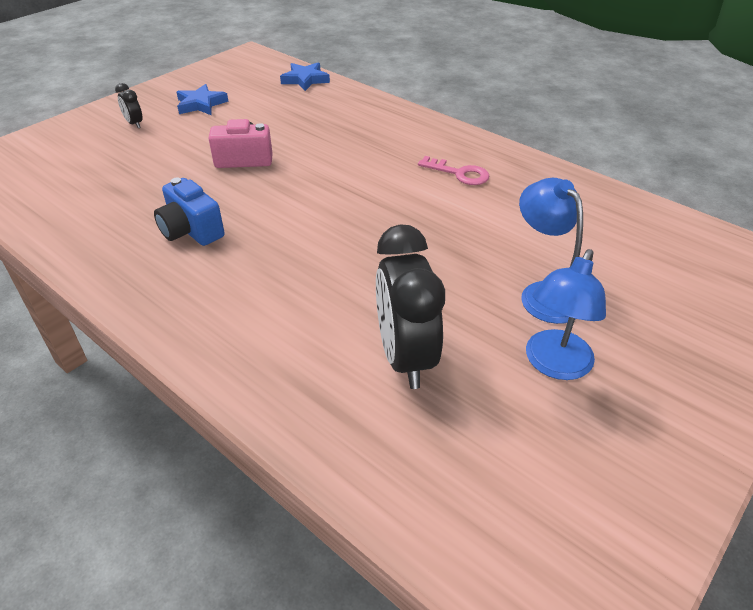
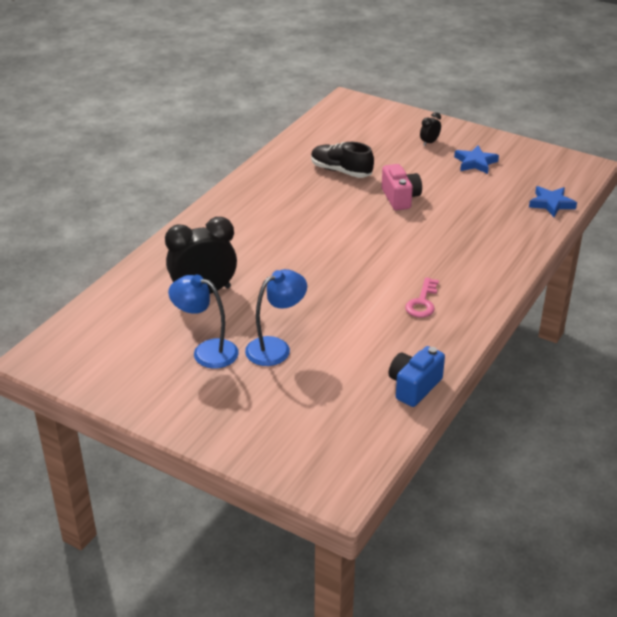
camera: 80 degrees right, 5 degrees down
(151, 193) = (341, 171): none -> black shoe
(191, 231) = (304, 195): blue camera -> blue camera (414, 386)

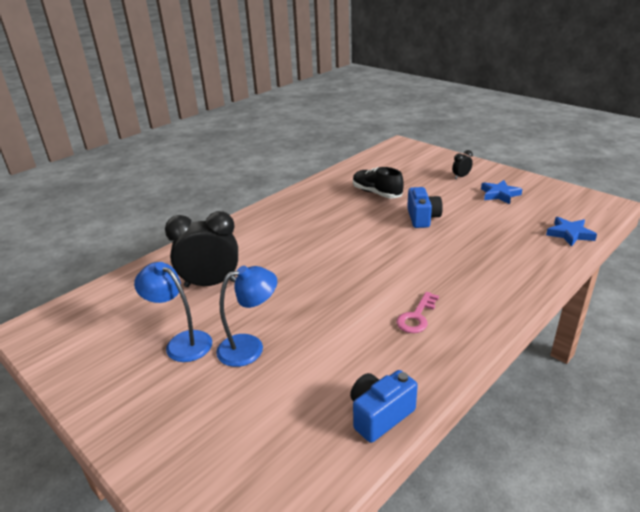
camera: 15 degrees right, 5 degrees down
(400, 198) = (422, 218): pink camera -> blue camera

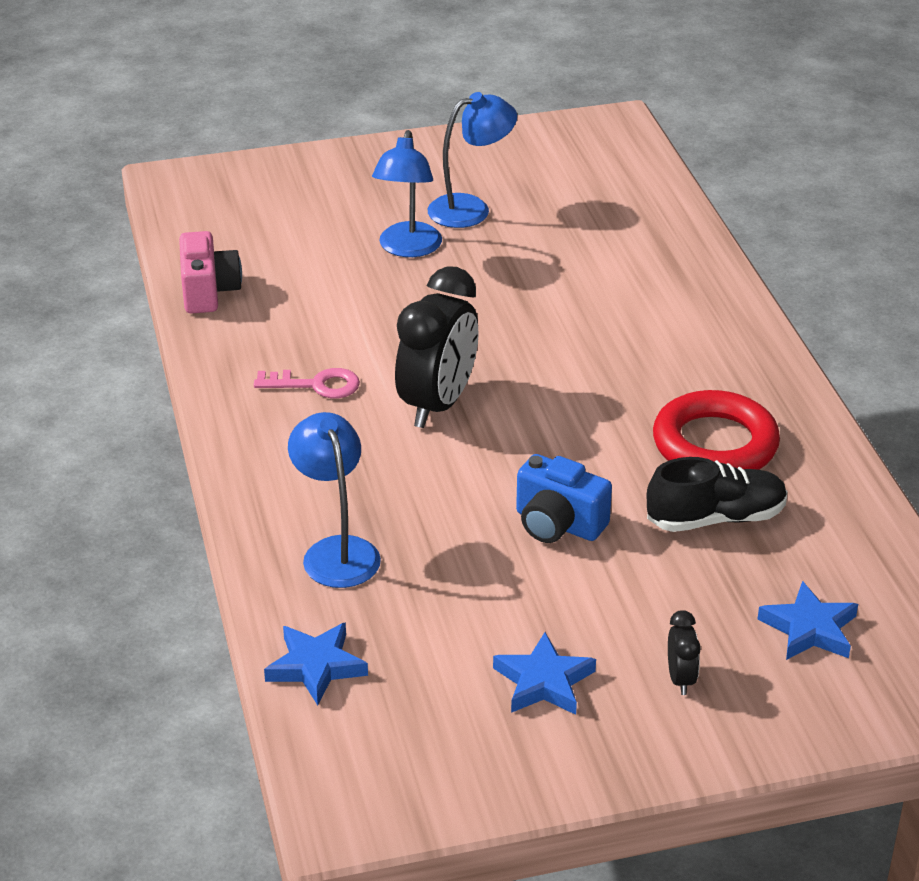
camera: 120 degrees right, 5 degrees up
(210, 284) = (579, 255): black clock -> black clock (438, 404)
(333, 205) = (715, 444): none -> red ring
(380, 415) = (208, 292): blue camera -> pink camera
(408, 167) = (809, 629): none -> blue star
(416, 317) = (316, 385): pink key -> pink key turned 120 degrees clockwise
(511, 256) = (336, 551): none -> blue lamp

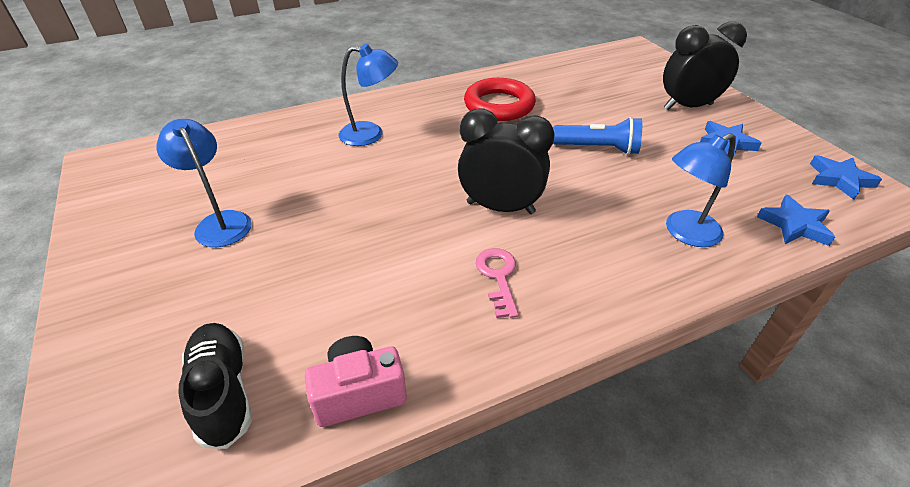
camera: 100 degrees left, 5 degrees up
(408, 248) = (282, 251): blue lamp -> blue lamp (371, 134)
(558, 524) = (598, 148): blue camera -> blue flashlight
(680, 679) = (688, 107): black clock -> black clock, size x2.25
(716, 518) = (562, 103): black shoe -> black shoe (223, 392)
(809, 629) = (626, 78): blue star -> blue star (839, 179)

